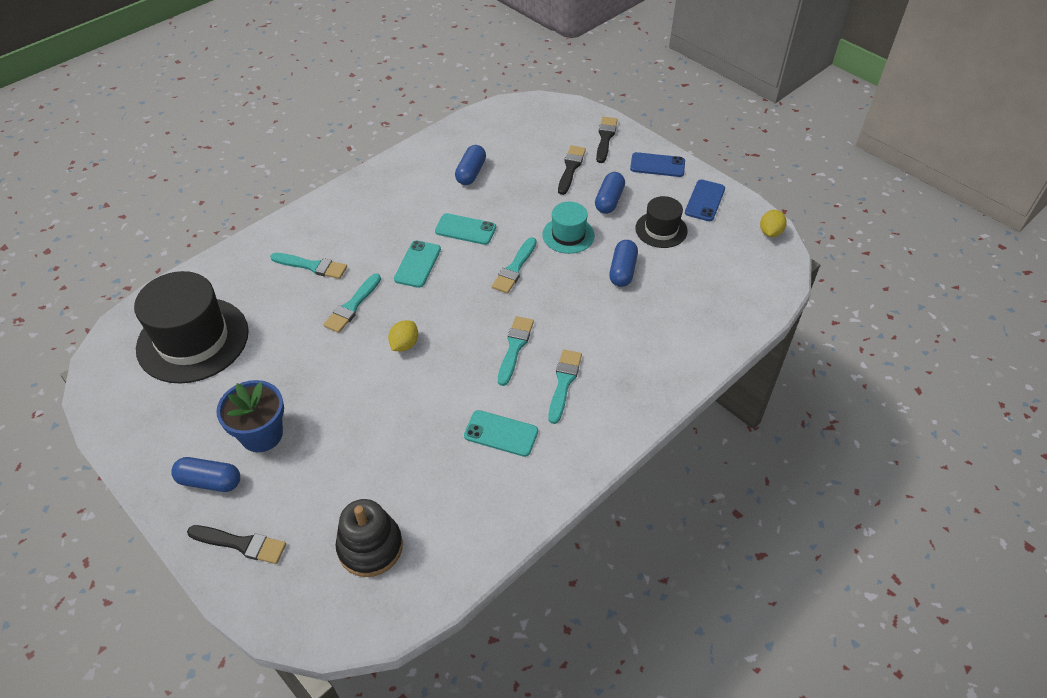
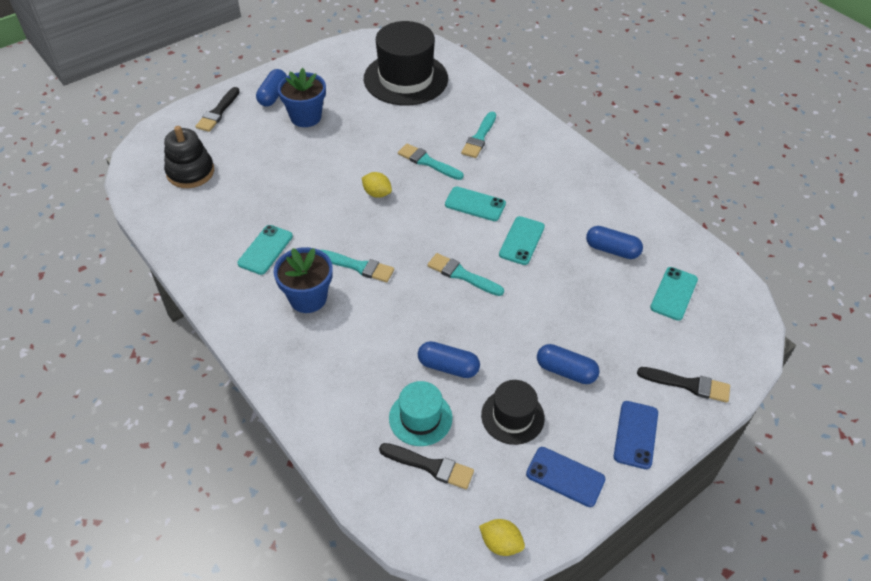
camera: 95 degrees right, 0 degrees up
(516, 140) = (674, 293): none -> turquoise phone
(564, 383) = (308, 298): turquoise brush -> blue flower pot
(568, 235) = (508, 324): turquoise hat -> turquoise hat (420, 418)
(570, 168) = (624, 340): black brush -> black brush (430, 466)

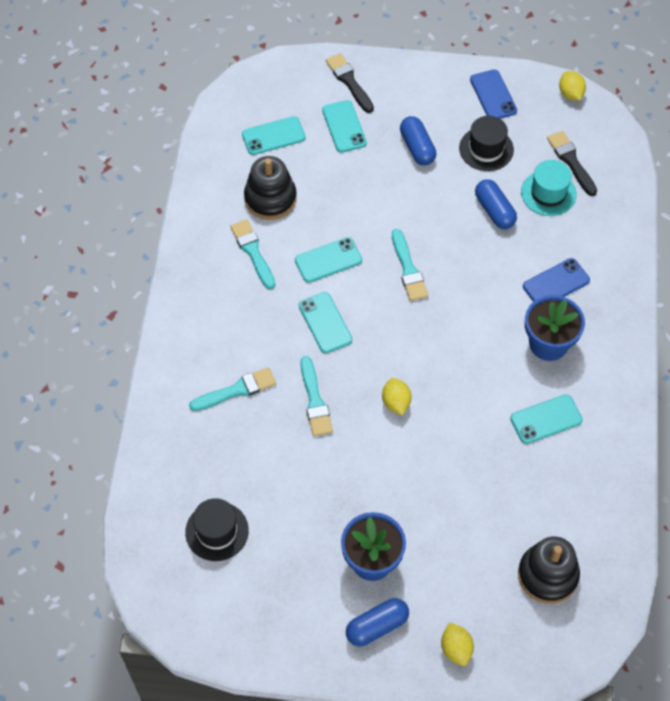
camera: 135 degrees left, 10 degrees up
(218, 112) = (456, 649): black brush -> yellow lemon
(358, 266) = (482, 341): turquoise brush -> turquoise brush (253, 252)
(406, 79) = (217, 531): black hat -> black hat, size x0.53
(612, 250) = (270, 199): blue capsule -> black stacking toy
(635, 434) = (421, 83): blue phone -> blue phone (556, 283)
(639, 342) = (344, 126): none -> turquoise phone

